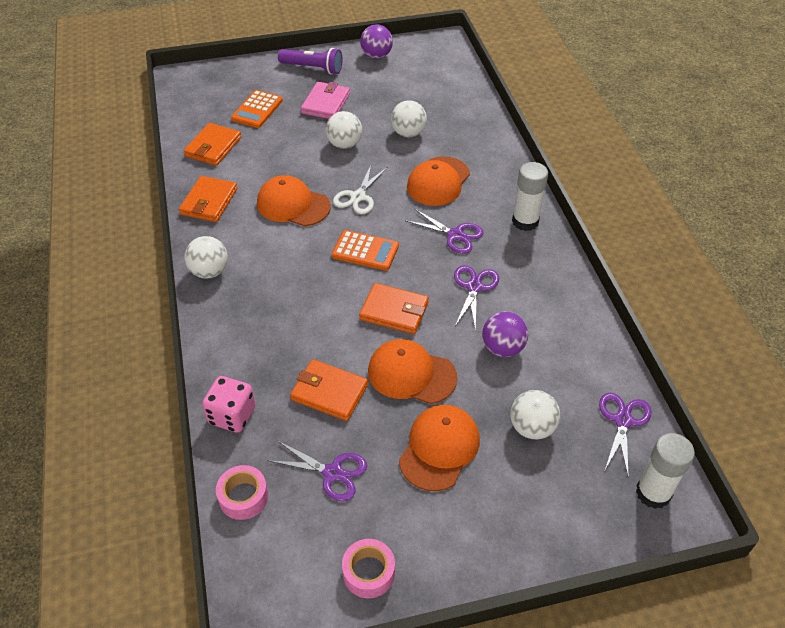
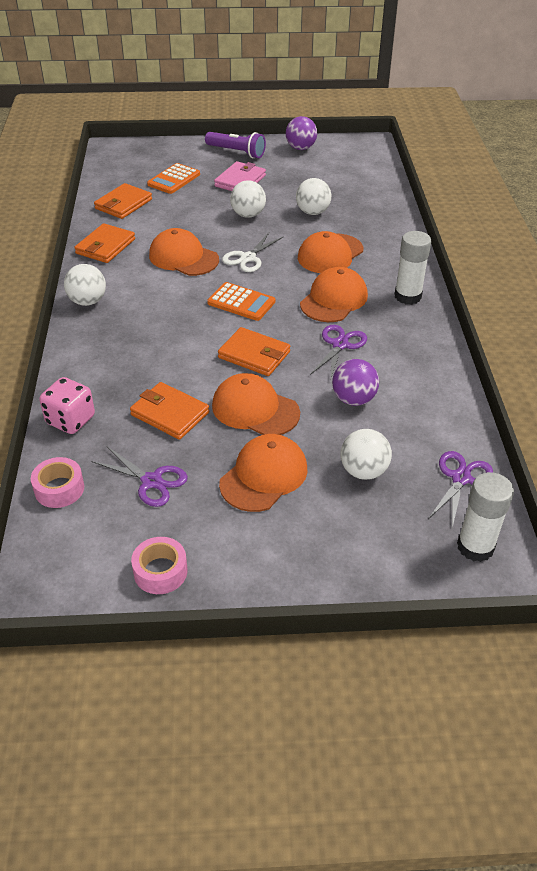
camera: 10 degrees right, 5 degrees down
(455, 235) = (334, 299): purple scissors -> orange cap

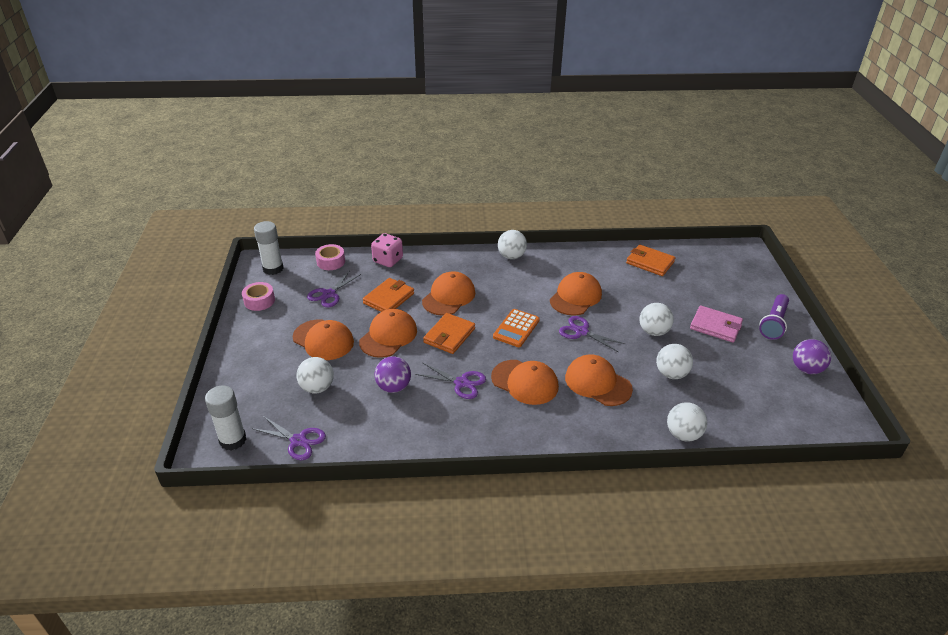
camera: 90 degrees right, 5 degrees down
(105, 246) = (584, 258): orange wallet -> none
(172, 356) = (449, 297): none -> orange cap
(174, 179) = (702, 286): orange calculator -> none
(248, 258) = (581, 332): white scissors -> purple scissors
(392, 215) = (683, 434): none -> white ball
(407, 296) = (534, 432): white glue stick -> white glue stick (273, 268)

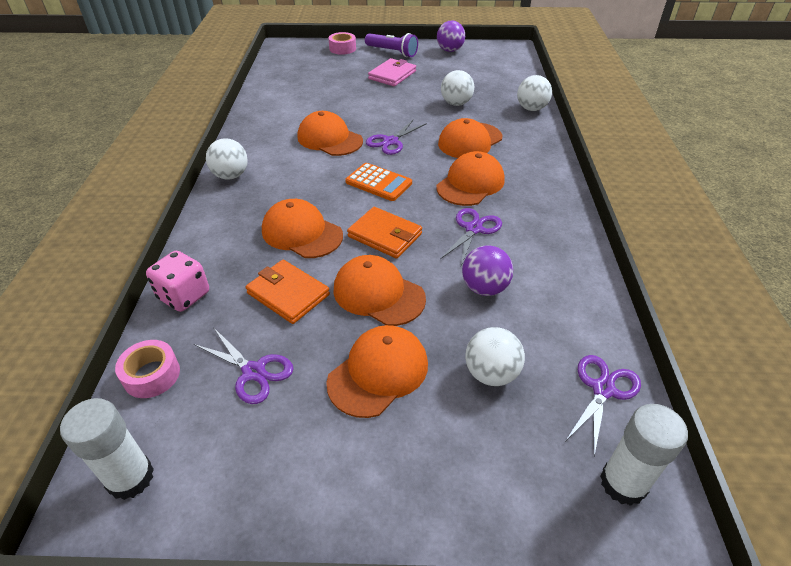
camera: 85 degrees left, 5 degrees up
(259, 301) = (240, 491): pink tape -> pink tape (342, 49)
(650, 262) = (283, 91): orange wallet -> none
(653, 331) = (395, 104): white ball -> none

